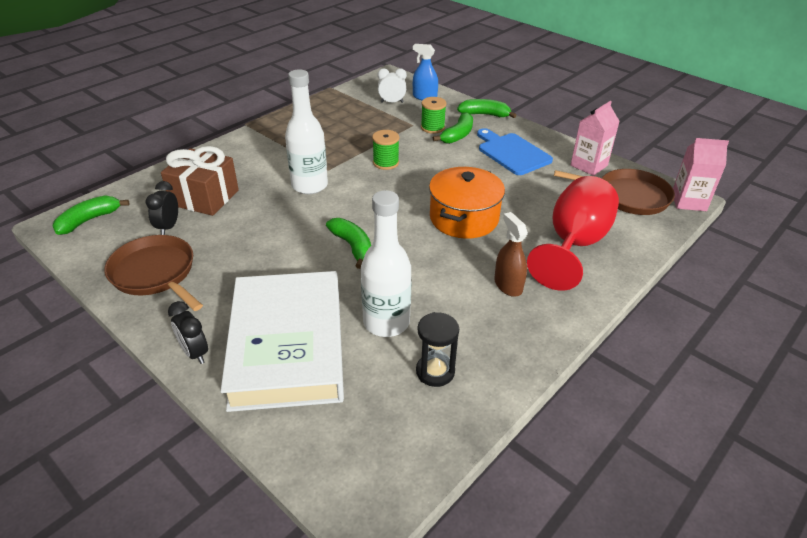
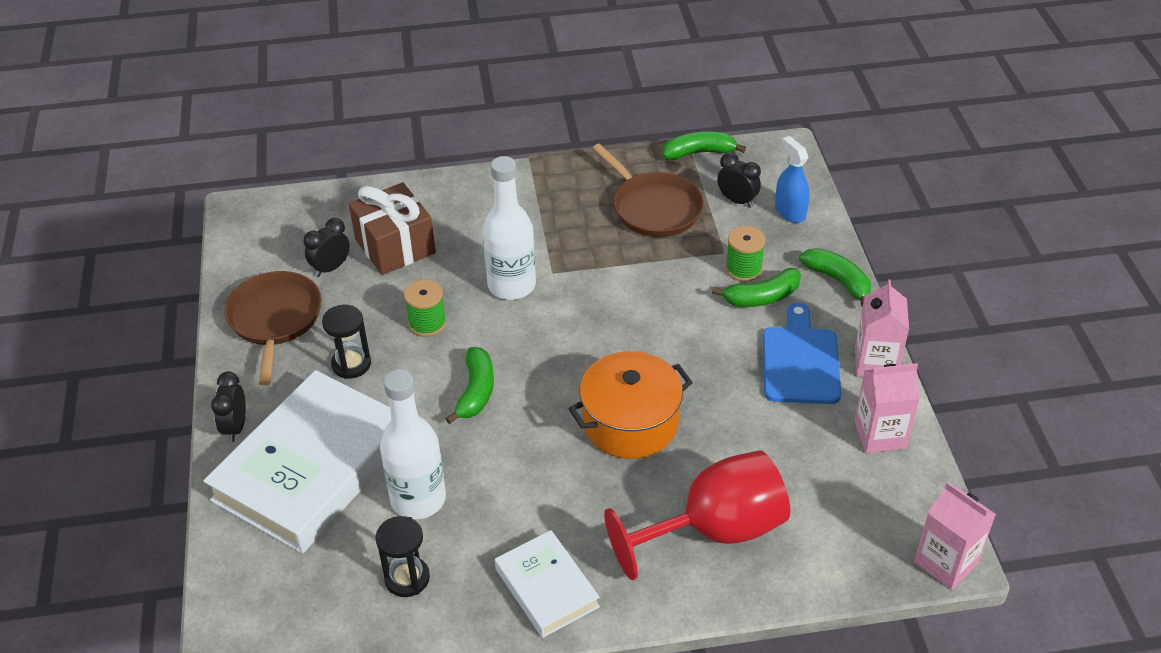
camera: 40 degrees right, 5 degrees up
(89, 220) = (272, 221): green banana -> green banana (699, 152)
(246, 272) = (351, 364): none -> black hourglass
(386, 163) = (627, 296): green spool -> green spool (427, 323)
(392, 102) = (737, 201): white clock -> black clock
(508, 285) = (580, 534): brown spray bottle -> none
(526, 324) = (546, 588): none -> white book
(546, 139) = (875, 363): none -> pink carton
(628, 196) = (872, 508): brown pan -> brown pan (654, 208)

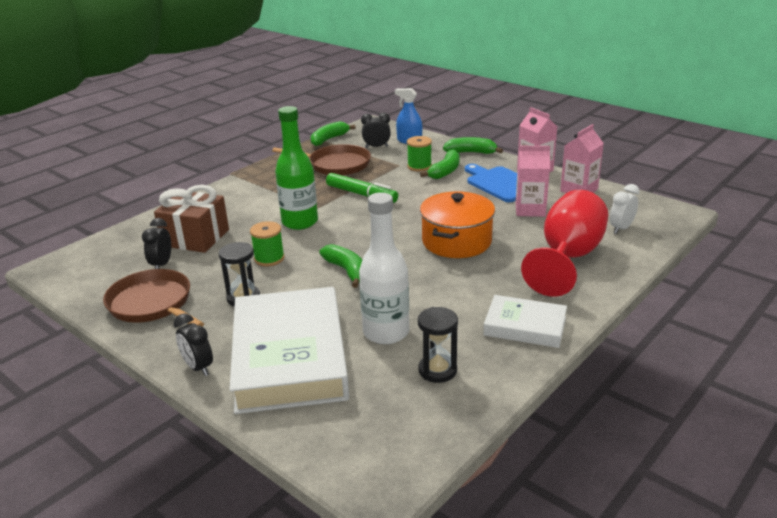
camera: 40 degrees left, 15 degrees down
(511, 285) = (300, 222): white bottle -> green bottle
(622, 279) = (361, 194): none -> green marker
(839, 531) = (621, 228): none -> white clock
(946, 562) = (681, 215): pink carton -> pink carton (530, 209)

